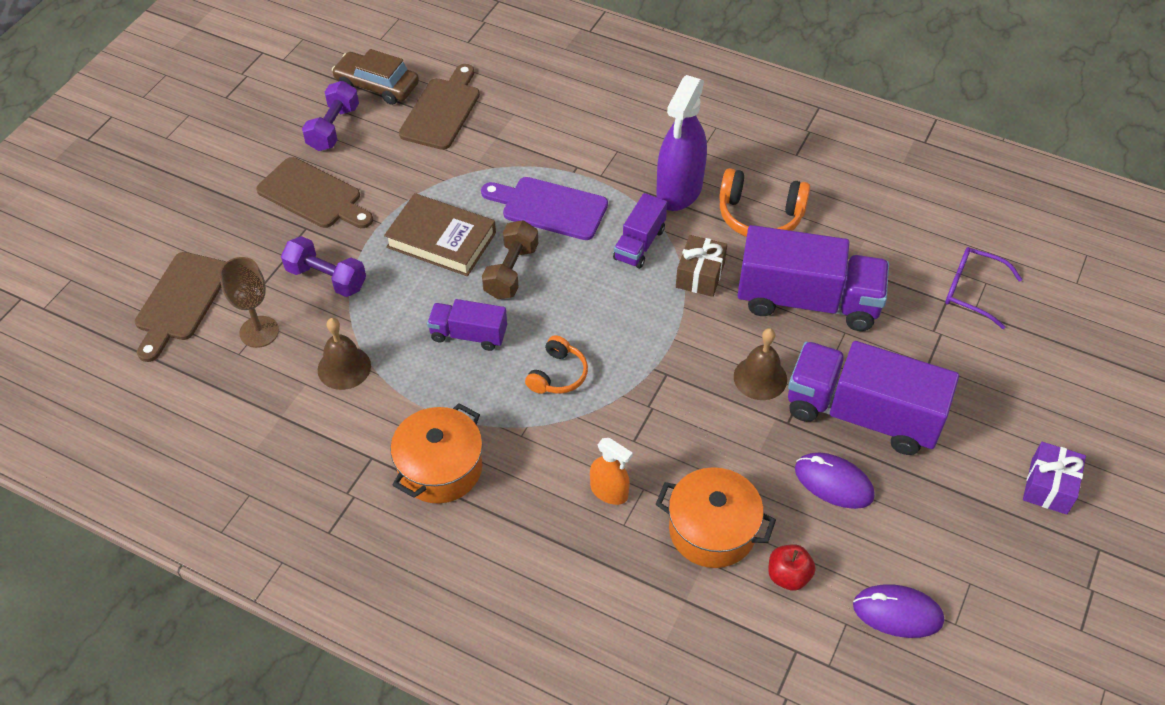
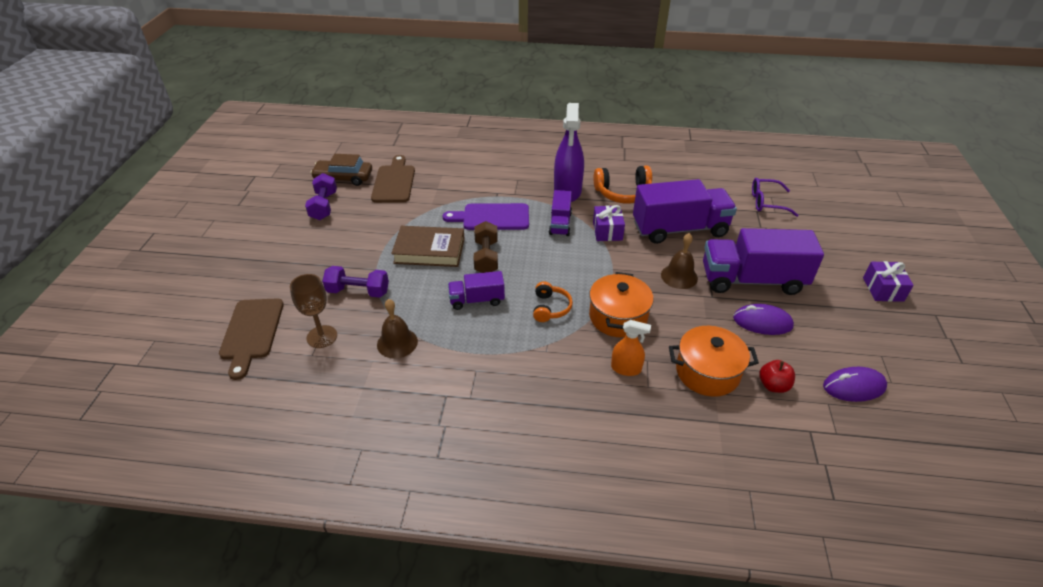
camera: 20 degrees left, 10 degrees down
(313, 195) = (326, 246): brown cutting board -> none
(440, 468) = (500, 388): orange pot -> orange pot (618, 317)
(700, 275) = (607, 231): brown gift -> purple gift

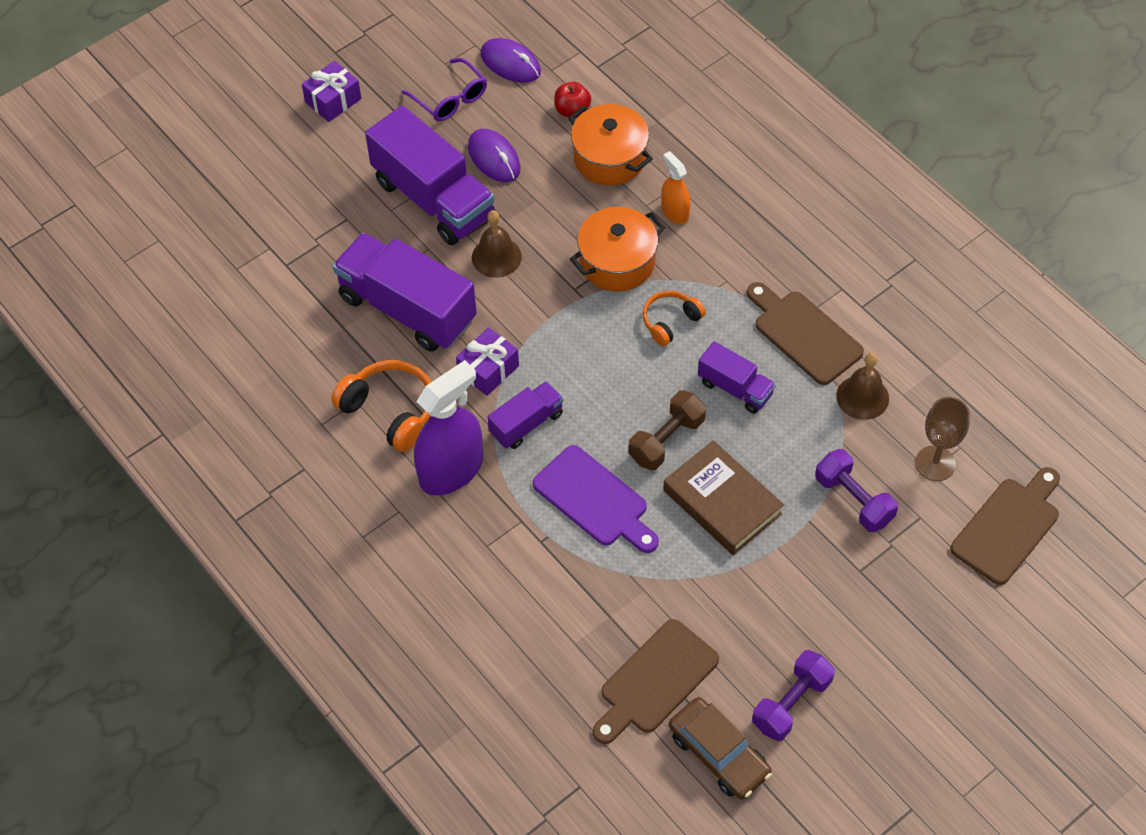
camera: 135 degrees left, 15 degrees up
(466, 353) = (804, 334): none -> brown cutting board
(766, 202) = (255, 265): purple glasses -> purple glasses (450, 99)

